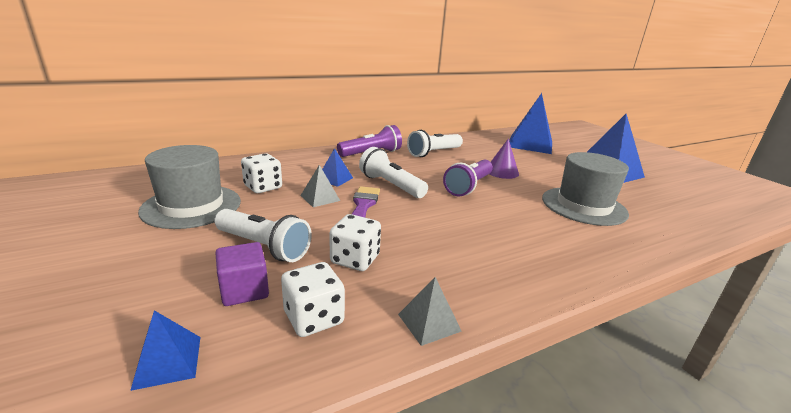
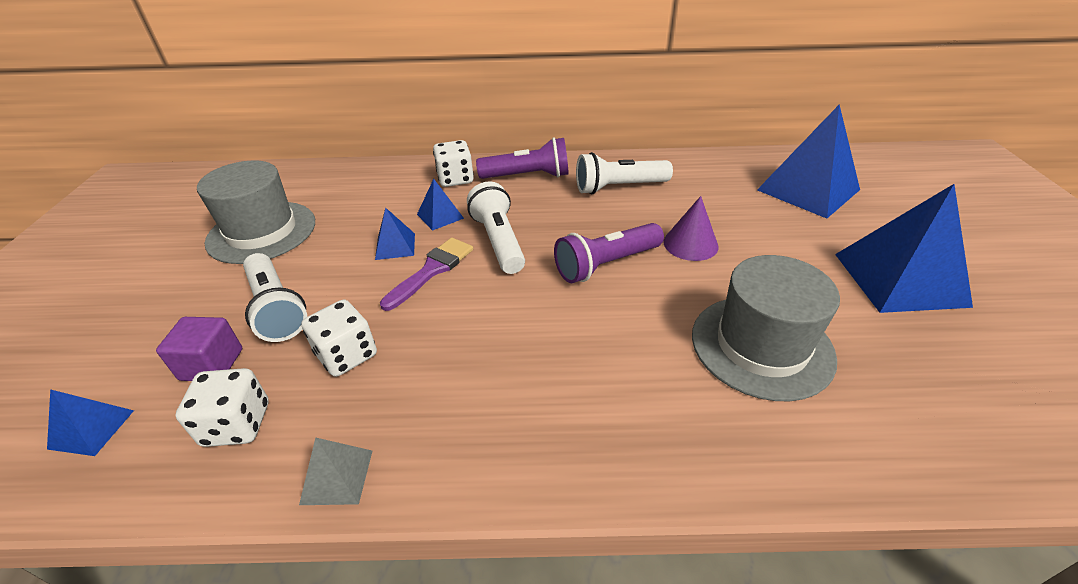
camera: 30 degrees right, 15 degrees up
(263, 187) = (350, 216): white dice -> white dice (455, 179)
(320, 198) = (395, 246): grey pyramid -> blue pyramid

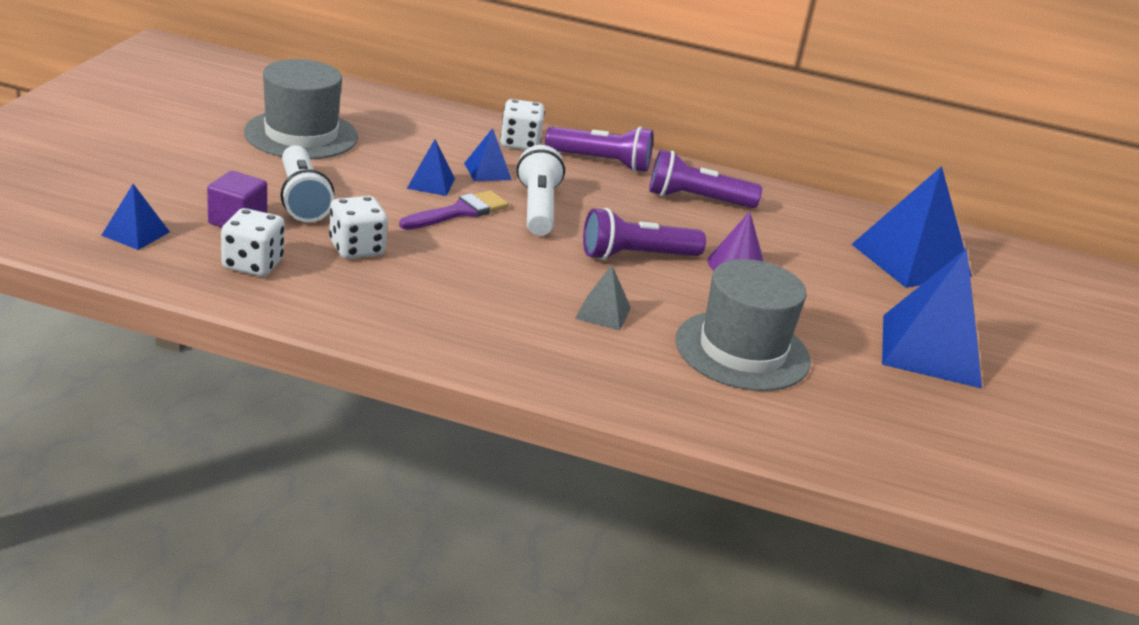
camera: 10 degrees right, 10 degrees down
(337, 476) = (326, 316): grey pyramid -> grey pyramid (603, 313)
(618, 187) = (696, 200): white flashlight -> purple flashlight

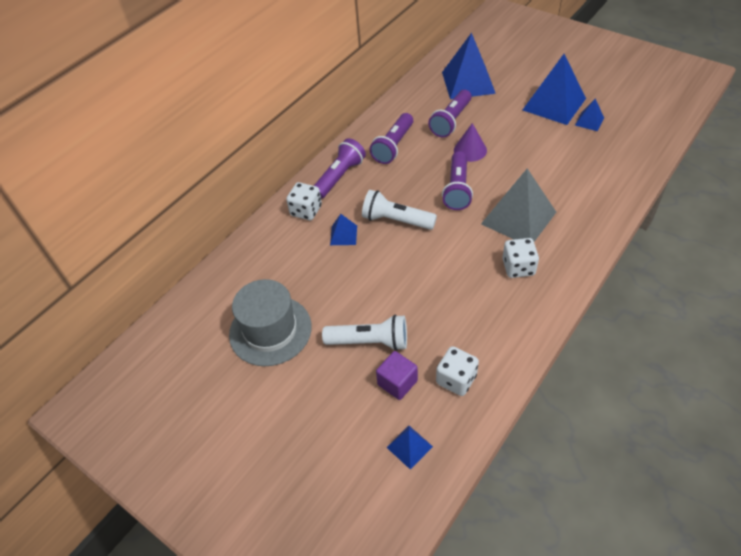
camera: 60 degrees left, 20 degrees up
(356, 248) = (439, 320): white dice -> white dice (518, 267)
(431, 183) = (356, 267): blue pyramid -> blue pyramid (589, 121)
(459, 212) = (397, 260): purple brush -> none
(603, 313) = (518, 218): grey pyramid -> grey pyramid, size x2.12
(742, 351) = (555, 171): grey hat -> none
(795, 246) = (451, 121): none -> purple flashlight

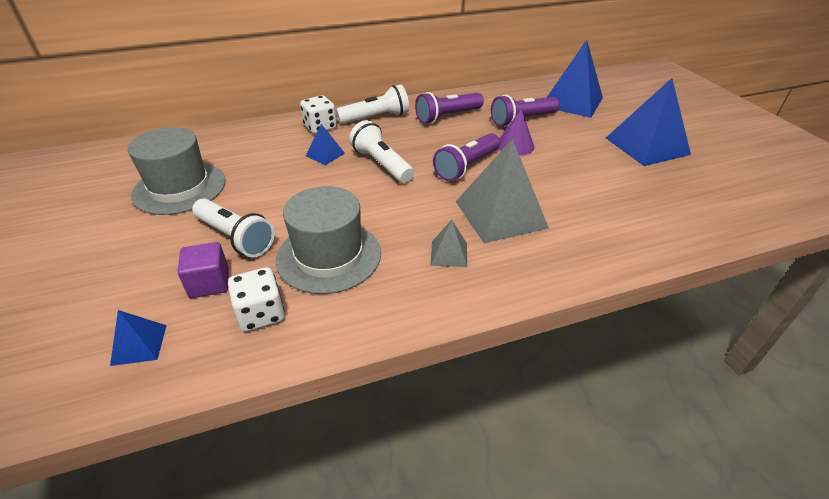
camera: 30 degrees right, 10 degrees down
(339, 177) = (376, 118): purple flashlight -> white flashlight
(448, 315) = (329, 256): none -> grey hat
(518, 267) = (449, 254): white dice -> grey pyramid
(589, 121) = (674, 173): blue pyramid -> none

